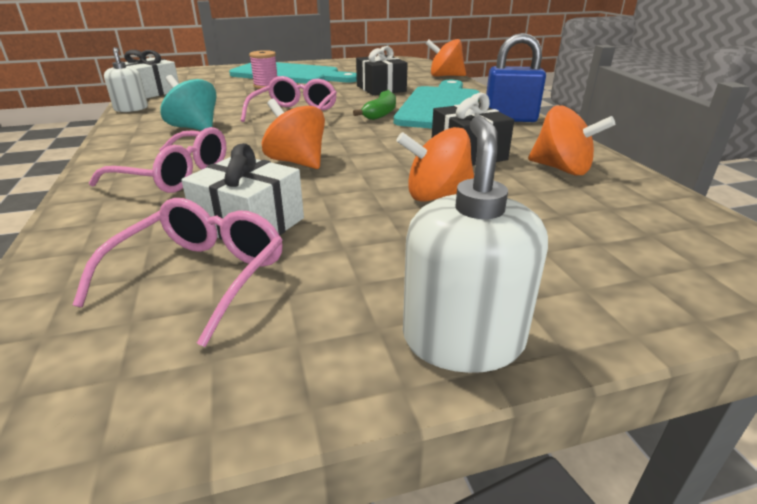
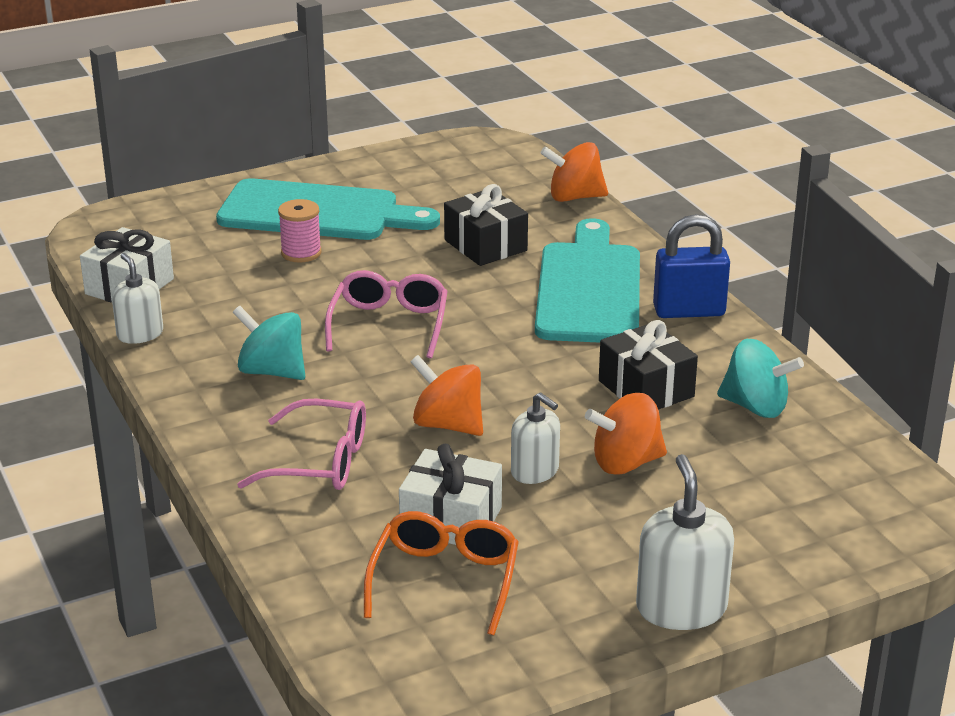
camera: 10 degrees left, 0 degrees up
(201, 276) = (445, 580): pink glasses -> orange glasses
(351, 195) = (535, 471): none -> white soap dispenser
(381, 113) = (510, 313): green banana -> none
(561, 169) = (755, 407): orange spinning top -> turquoise spinning top

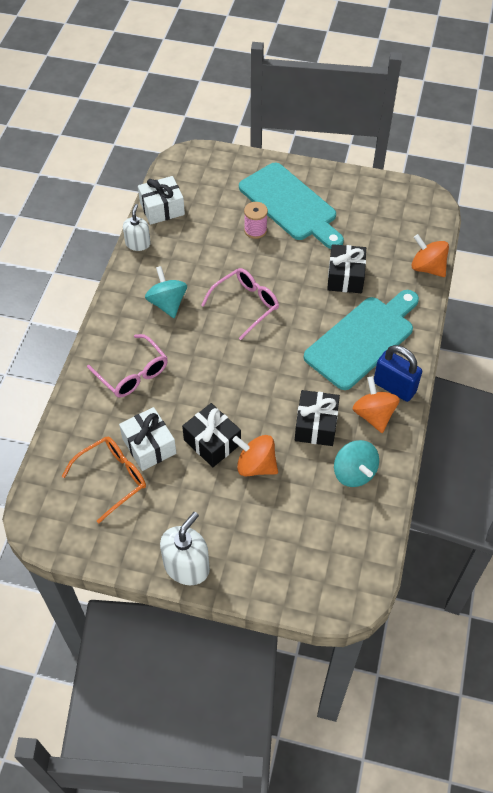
camera: 40 degrees right, 25 degrees up
(448, 425) = (205, 387): orange spinning top -> orange spinning top (373, 415)
(535, 471) = (212, 442): white soap dispenser -> black gift

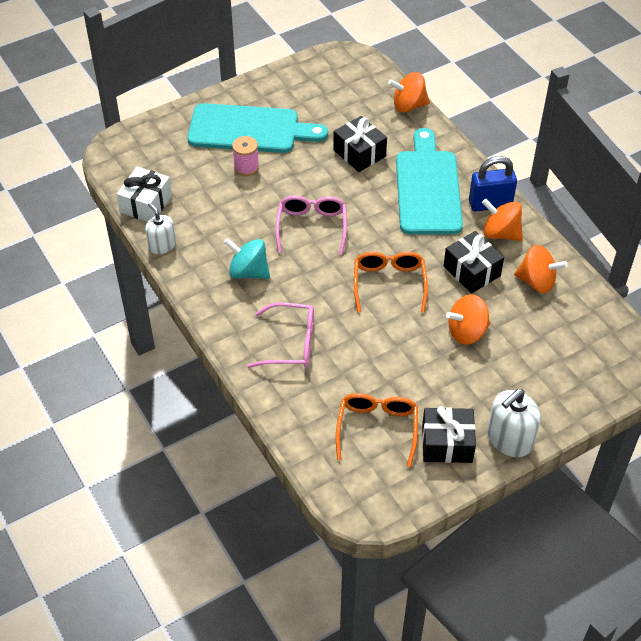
camera: 45 degrees left, 5 degrees down
(149, 446) = (373, 383): white gift -> none
(186, 566) = (509, 439): white soap dispenser -> white soap dispenser turned 120 degrees counterclockwise
(212, 442) = (416, 342): black gift -> black gift (447, 444)
(247, 386) = (389, 283): none -> orange glasses
(354, 473) = (537, 282): turquoise spinning top -> orange spinning top

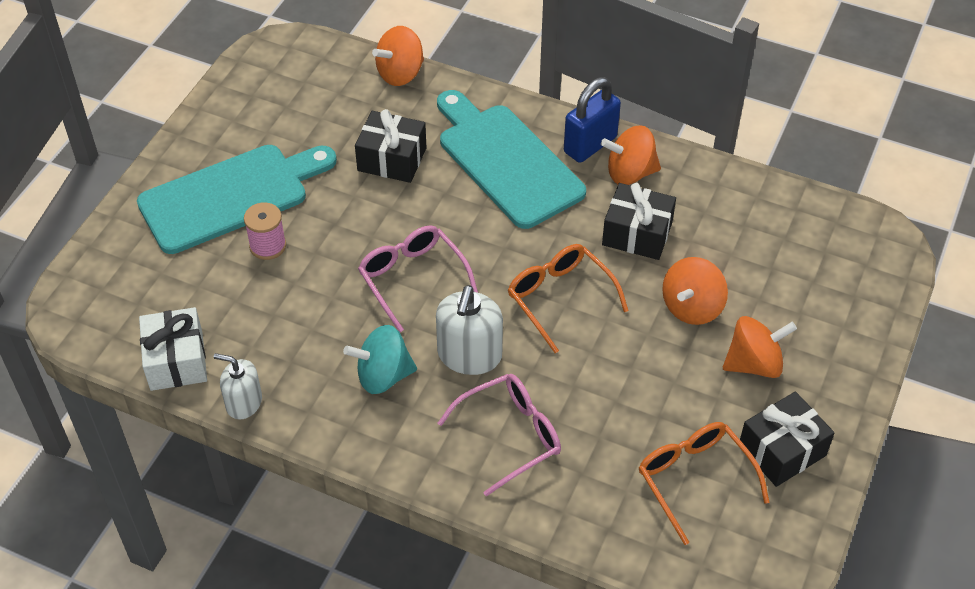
camera: 35 degrees left, 0 degrees up
(509, 439) = (840, 404): white soap dispenser -> white soap dispenser (469, 355)
(537, 282) = (714, 208): orange spinning top -> orange spinning top (754, 364)

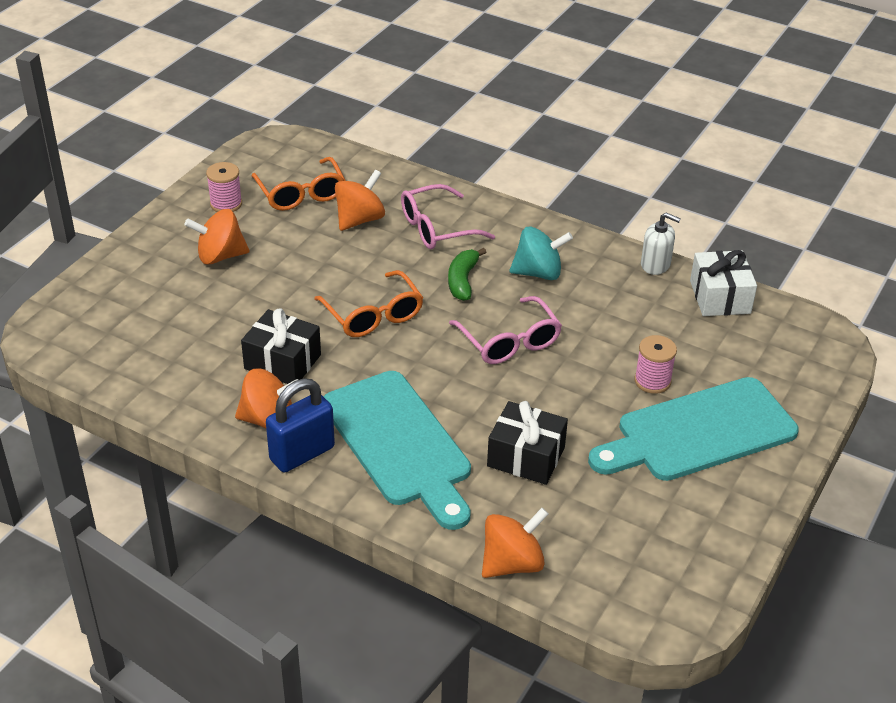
camera: 175 degrees left, 10 degrees down
(469, 355) = (462, 281): white soap dispenser -> green banana
(692, 307) = (255, 299): orange spinning top -> orange spinning top (360, 219)
(782, 450) = (226, 204): black gift -> pink spool

